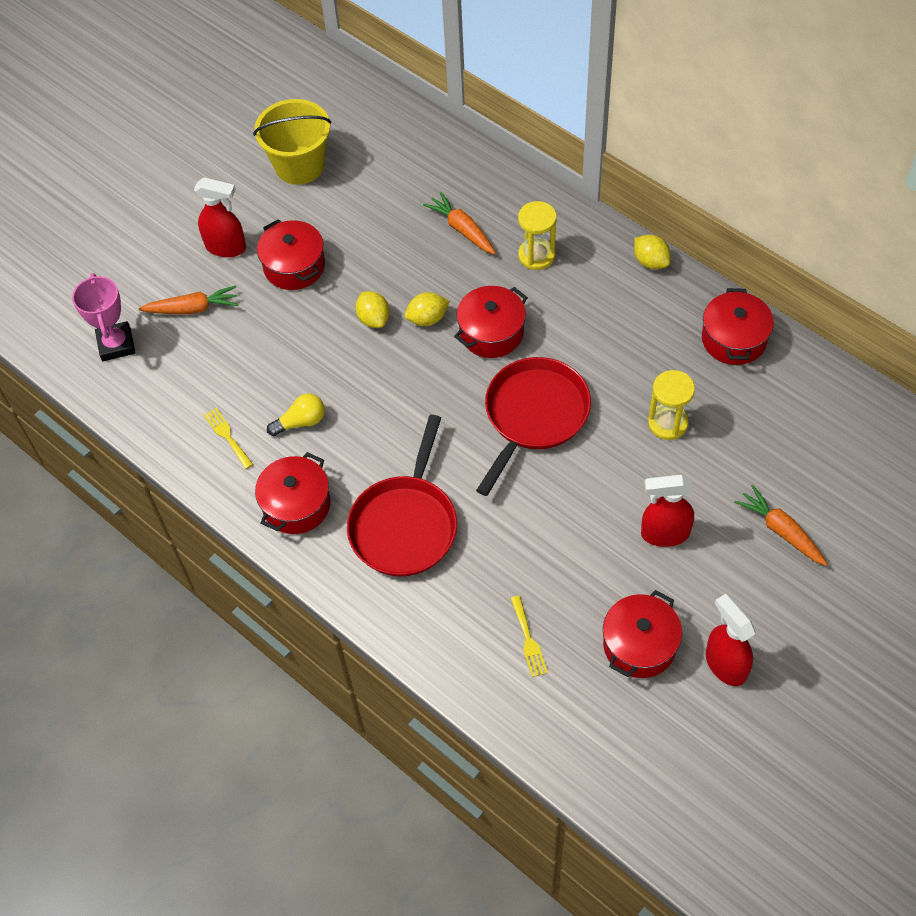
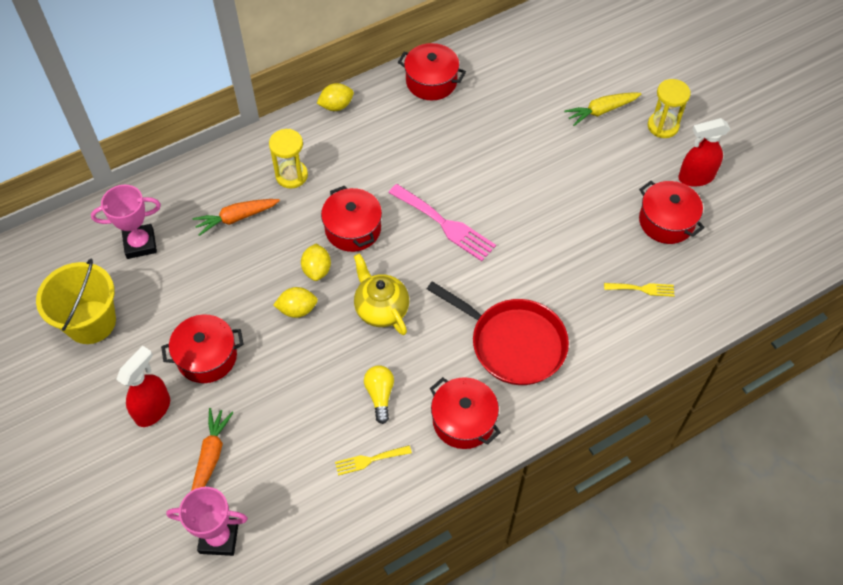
camera: 75 degrees left, 0 degrees up
(399, 166) = (140, 244): none -> pink trophy
(402, 390) = (381, 309): none -> yellow teapot
(534, 415) = (445, 224): red pan -> pink fork
(664, 533) = (580, 177): red spray bottle -> none
(667, 423) = (487, 144): yellow hourglass -> yellow hourglass (663, 126)
(781, 531) = (601, 111): orange carrot -> yellow carrot

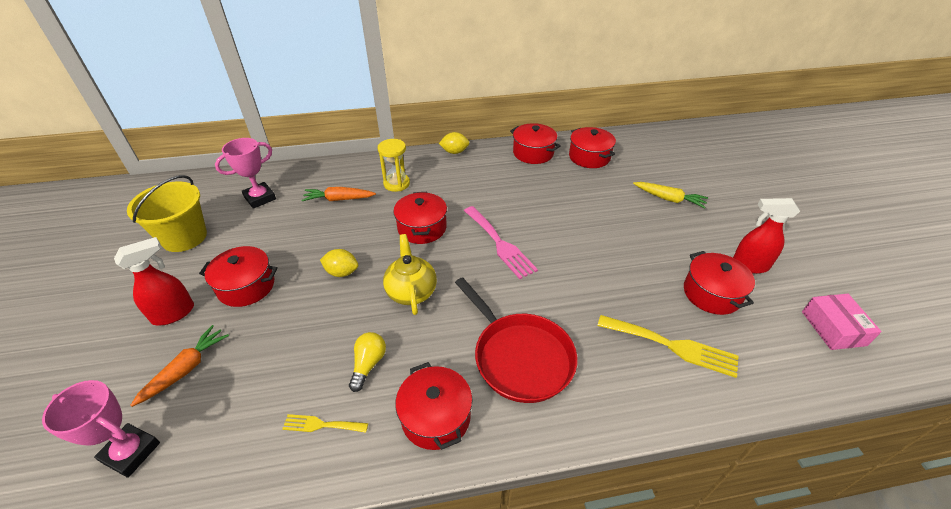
camera: 20 degrees right, 15 degrees down
(140, 244) = (260, 198): pink trophy -> pink trophy turned 45 degrees counterclockwise
(317, 270) = (376, 248): yellow lemon -> none
(498, 70) = (589, 157): none -> red pot
(601, 111) = (668, 199): yellow carrot -> yellow carrot turned 150 degrees counterclockwise
(642, 289) = (672, 346): yellow fork -> yellow fork, size x1.84
(663, 126) = (723, 221): yellow hourglass -> none
(775, 226) = (833, 328): none -> pink box

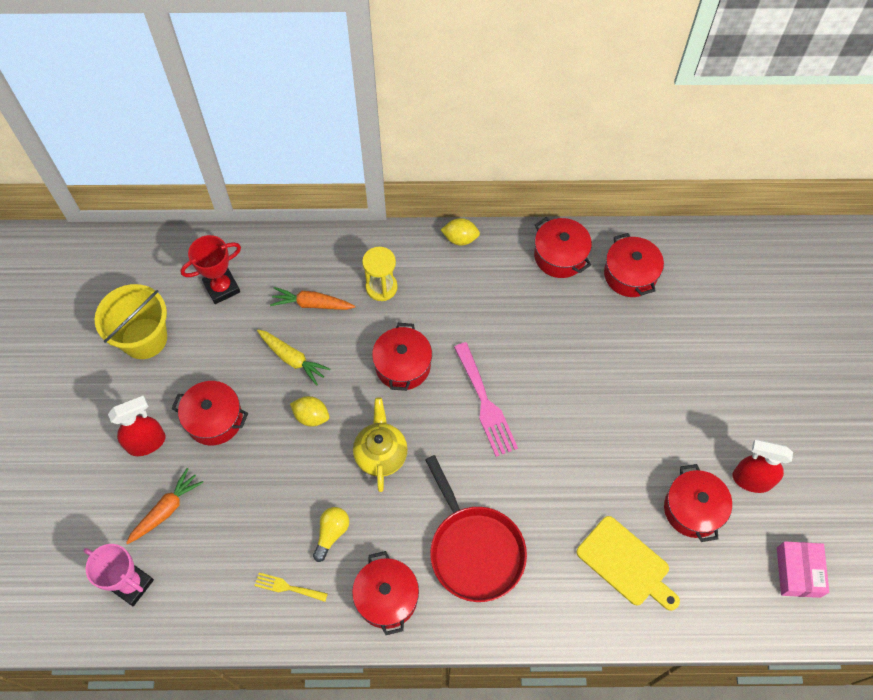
camera: 10 degrees right, 20 degrees up
(260, 198) = (222, 287): pink trophy -> red trophy
(668, 199) = (703, 365): yellow carrot -> yellow carrot (292, 358)
(672, 346) = (626, 564): yellow fork -> yellow cutting board

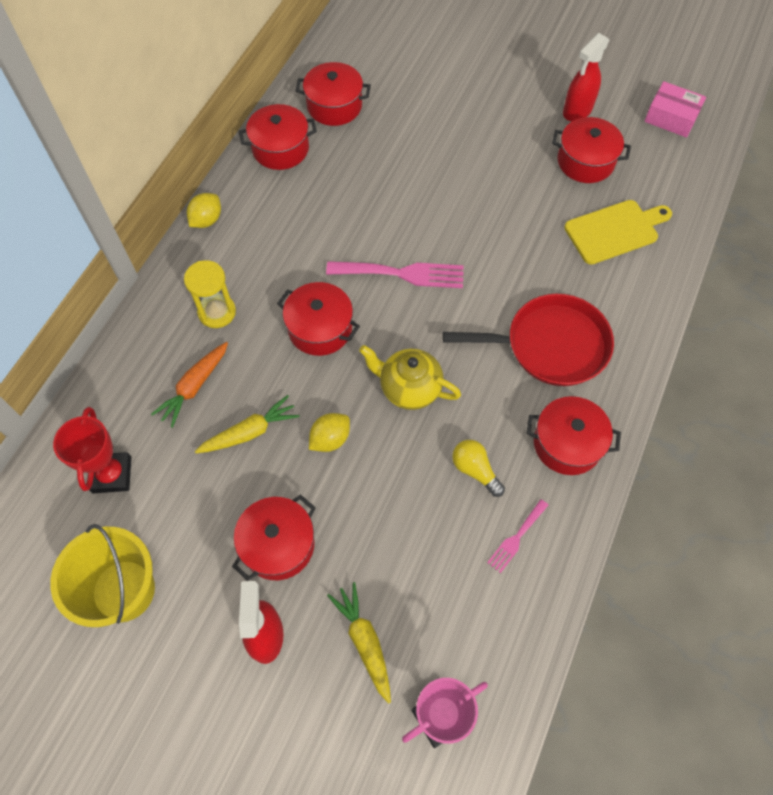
camera: 65 degrees left, 0 degrees up
(166, 510) = (364, 642): orange carrot -> yellow carrot
(287, 587) = (516, 538): yellow fork -> pink fork

